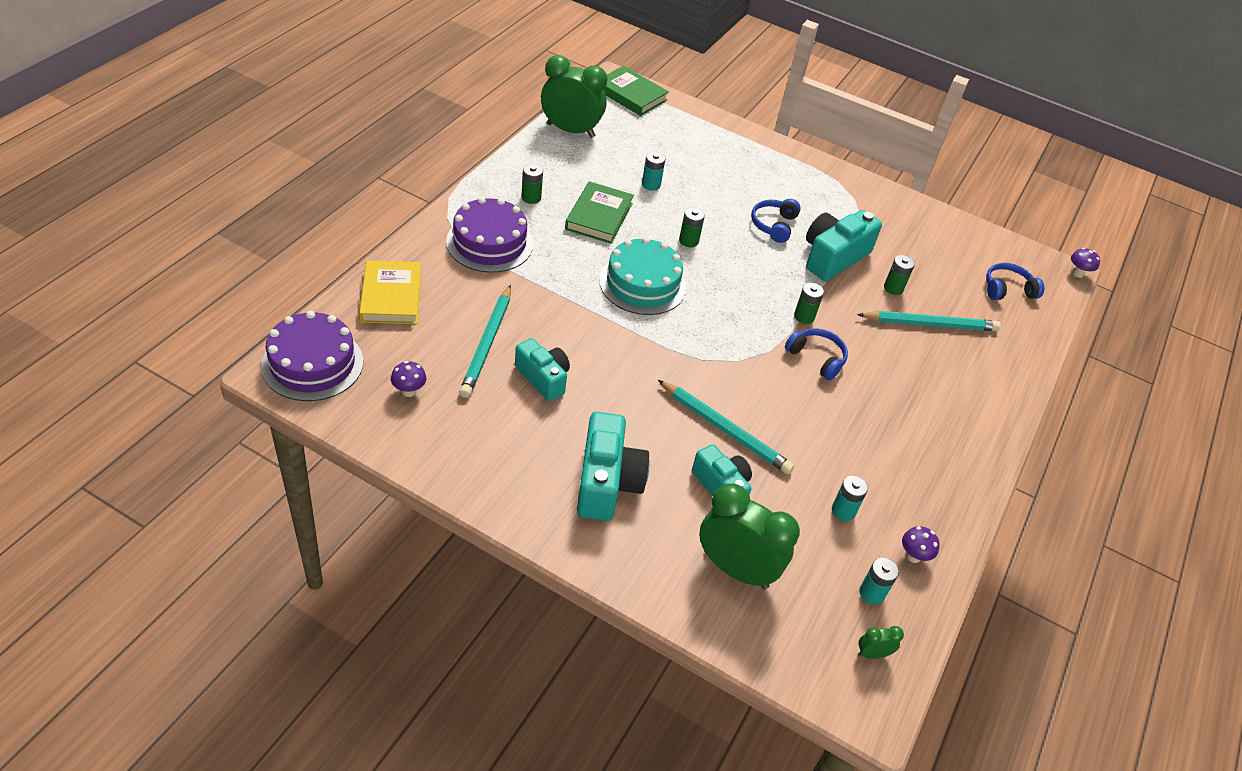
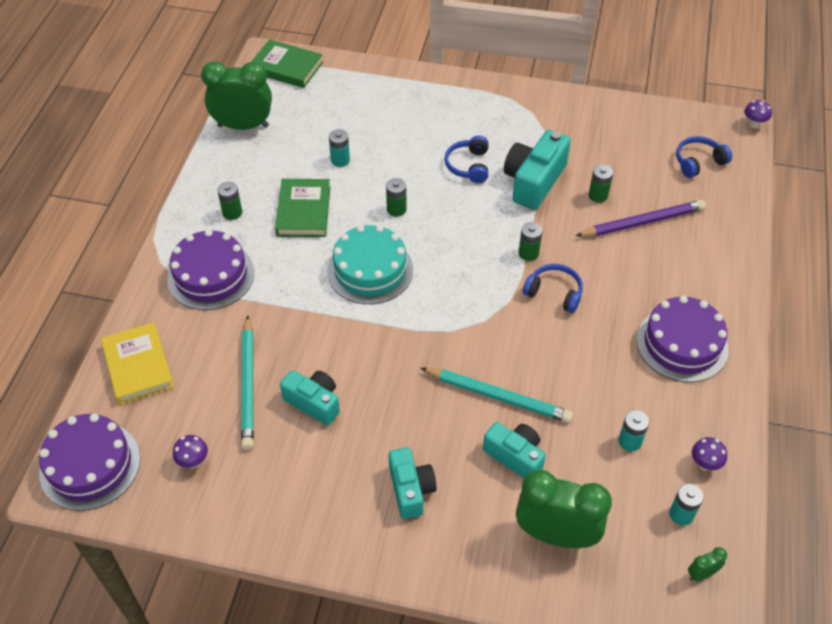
camera: 10 degrees left, 5 degrees up
(607, 482) = (411, 489): turquoise camera -> turquoise camera, size x0.66
(930, 324) = (642, 222): turquoise pencil -> purple pencil
(930, 442) = (682, 344): none -> purple cake

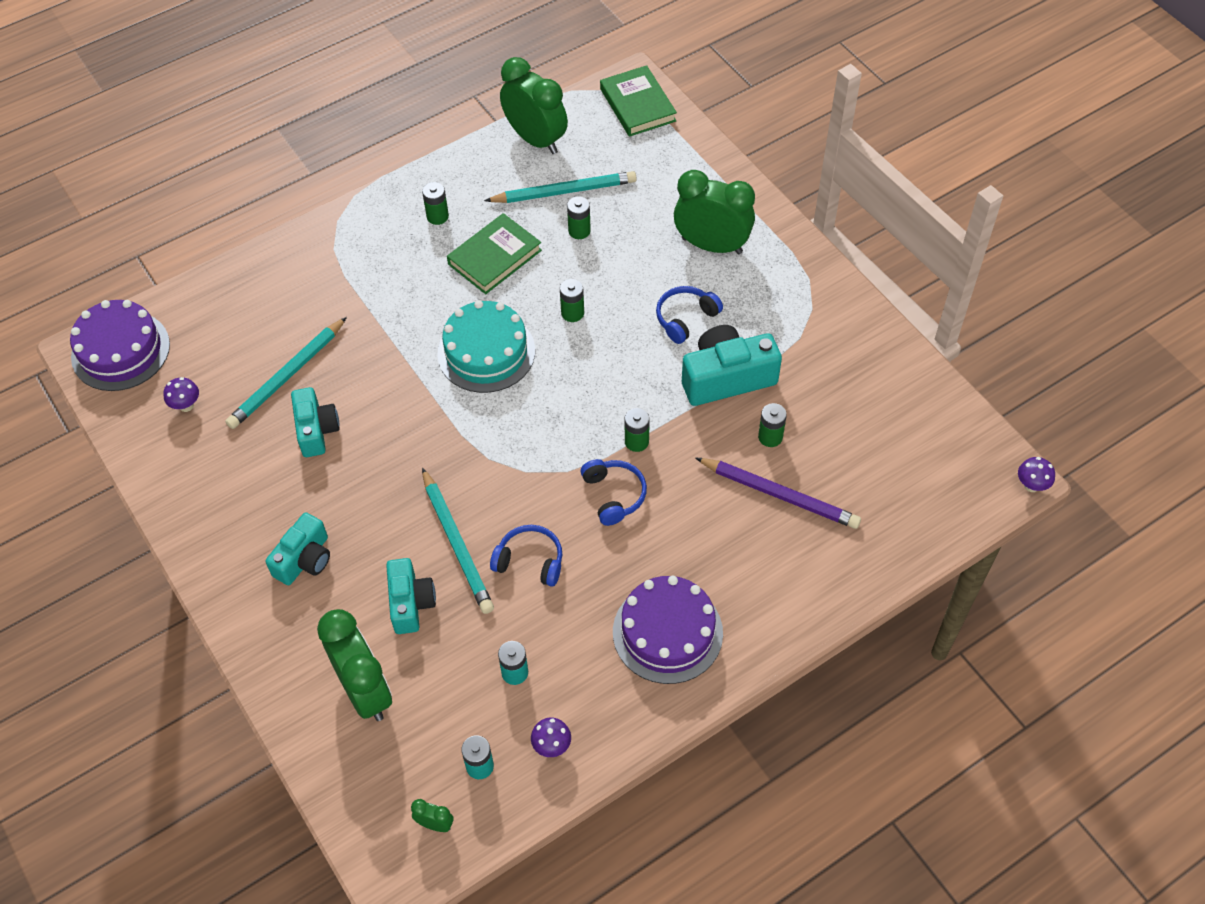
camera: 45 degrees right, 5 degrees up
(138, 366) = (230, 298): yellow book -> none
(211, 275) = (361, 261): purple cake -> none
(301, 144) = (564, 191): none -> turquoise pencil
(340, 160) = (579, 231): turquoise battery -> green battery
(432, 116) = (712, 245): none -> green clock
(698, 162) = (916, 479): blue headphones -> blue headphones (530, 561)

